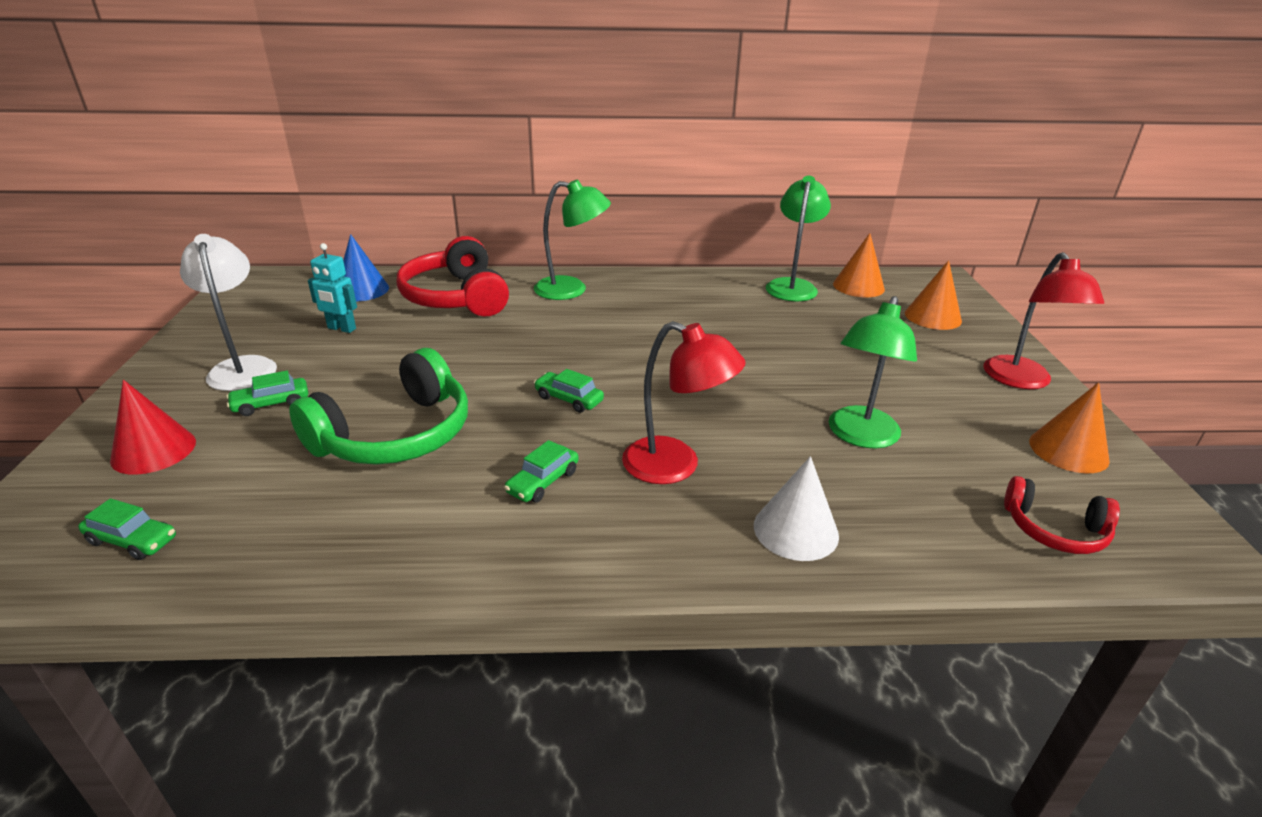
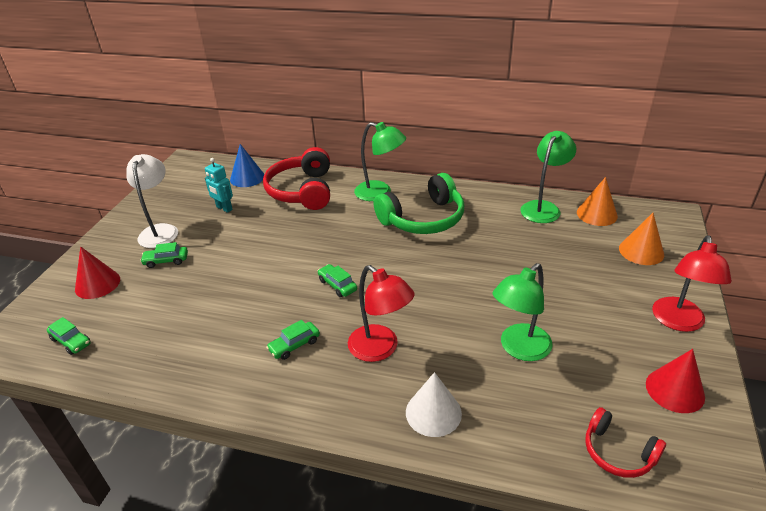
camera: 20 degrees right, 5 degrees up
(395, 435) = (225, 295): green headphones -> green headphones (423, 219)
(1068, 450) = (675, 390): orange cone -> red cone

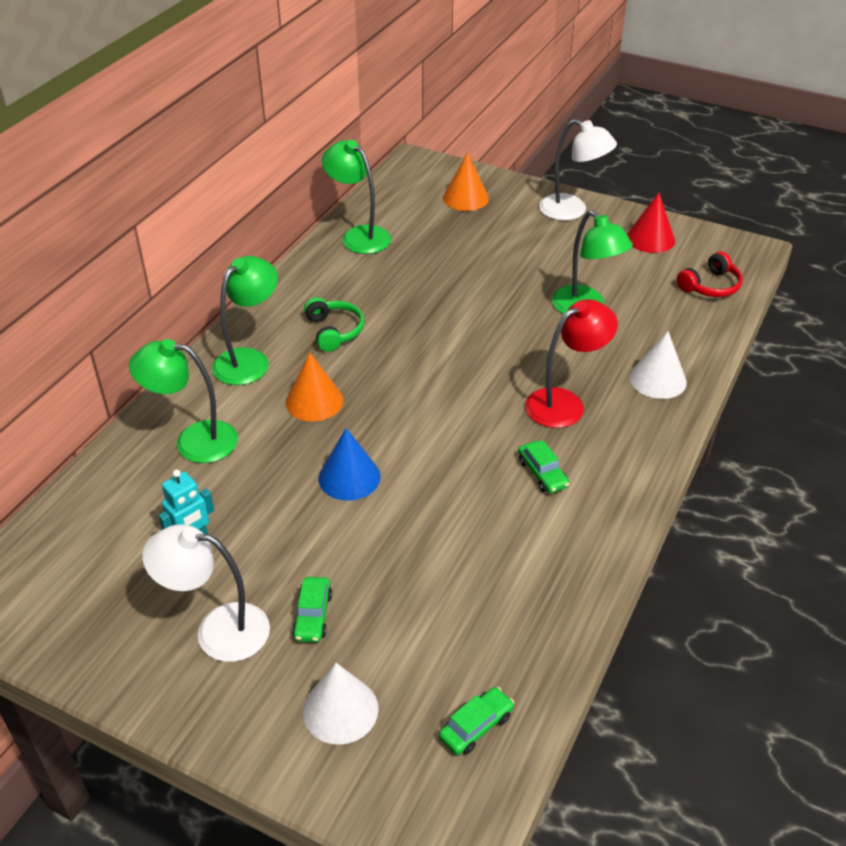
camera: 80 degrees left, 5 degrees up
(97, 284) = (340, 710): red cone -> white cone
(247, 178) = (106, 508): blue cone -> blue cone (349, 477)
(302, 191) = (193, 441): red headphones -> green lamp
(337, 285) = (443, 425): green car -> none
(423, 219) = (334, 331): green headphones -> green headphones, size x0.55
(597, 214) = (390, 205): orange cone -> orange cone (314, 401)
(678, 322) = (572, 211): red lamp -> white lamp

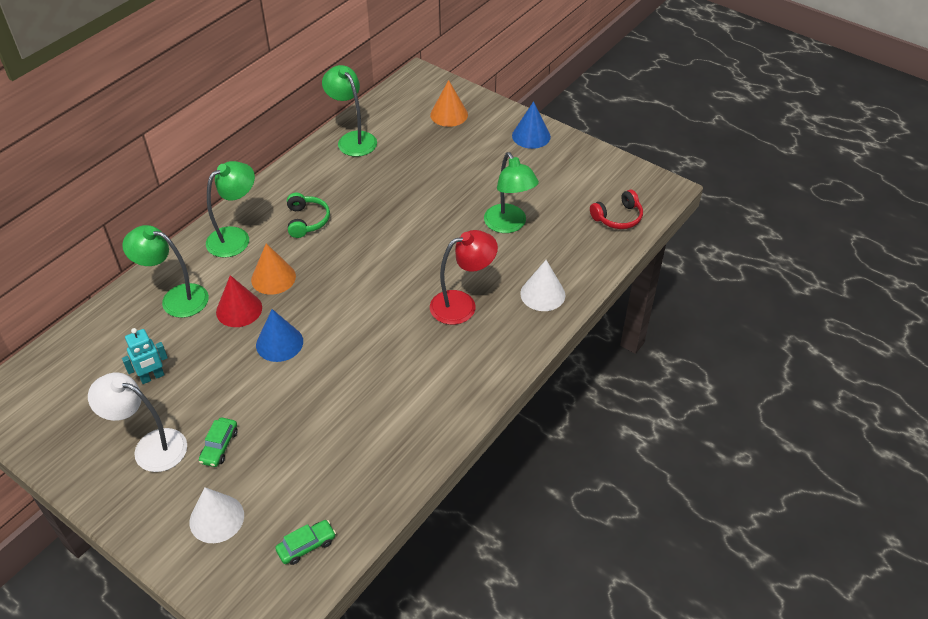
camera: 10 degrees right, 5 degrees up
(542, 473) = (423, 360): green car -> none
(572, 211) = (531, 136): white lamp -> blue cone
(650, 238) = (585, 169): red cone -> red cone (239, 309)

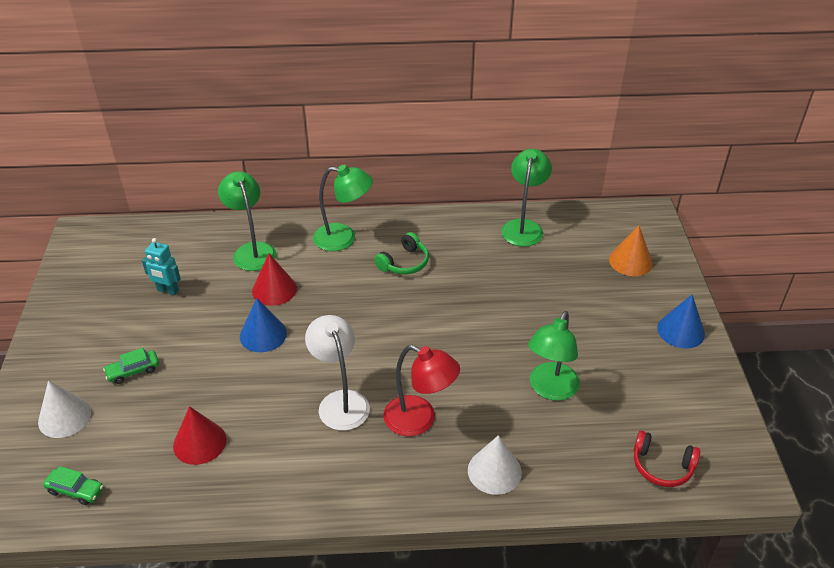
camera: 50 degrees right, 5 degrees down
(150, 447) = (103, 334): white lamp -> white lamp (340, 401)
(273, 278) = (325, 285): orange cone -> none
(345, 440) = (199, 442): none -> red cone

